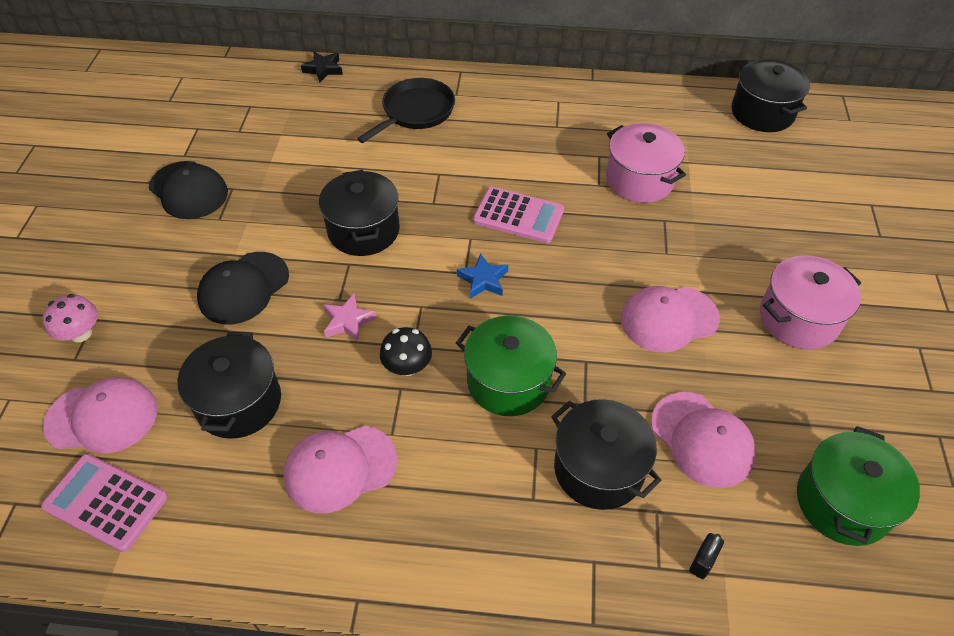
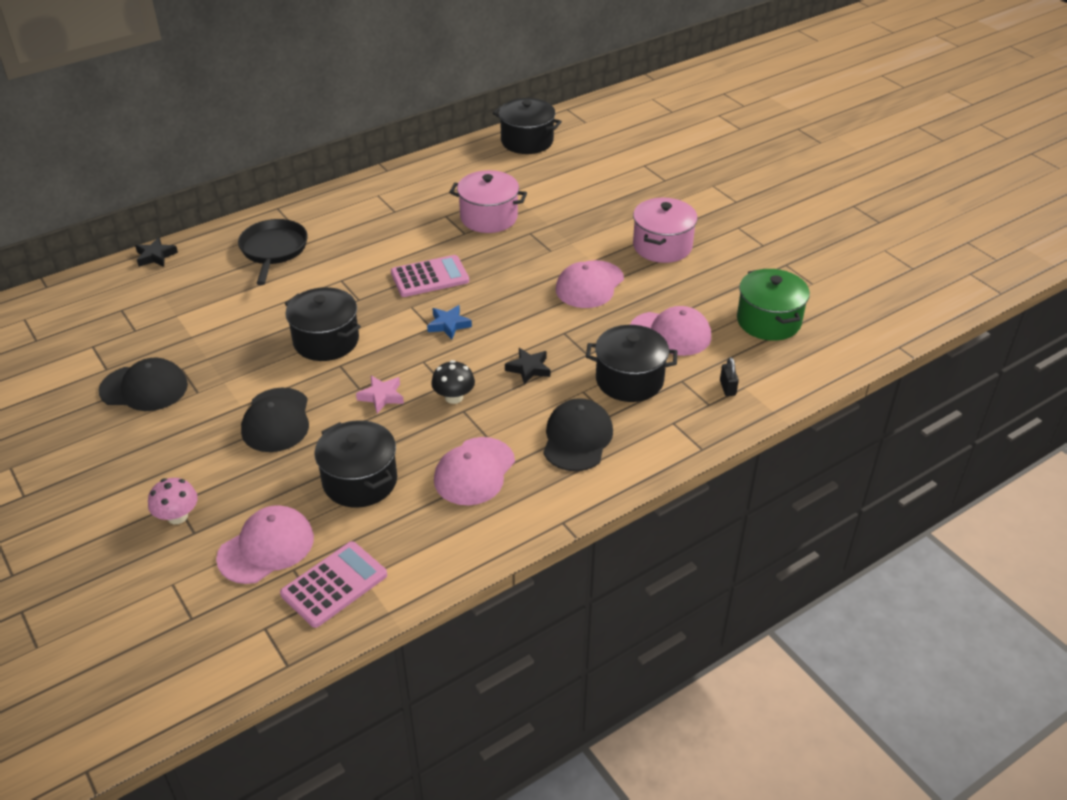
camera: 40 degrees left, 10 degrees down
(106, 502) = (334, 584): pink calculator -> pink calculator turned 150 degrees clockwise
(473, 504) = (577, 438): none -> black cap
(508, 381) = (528, 368): green pot -> black star

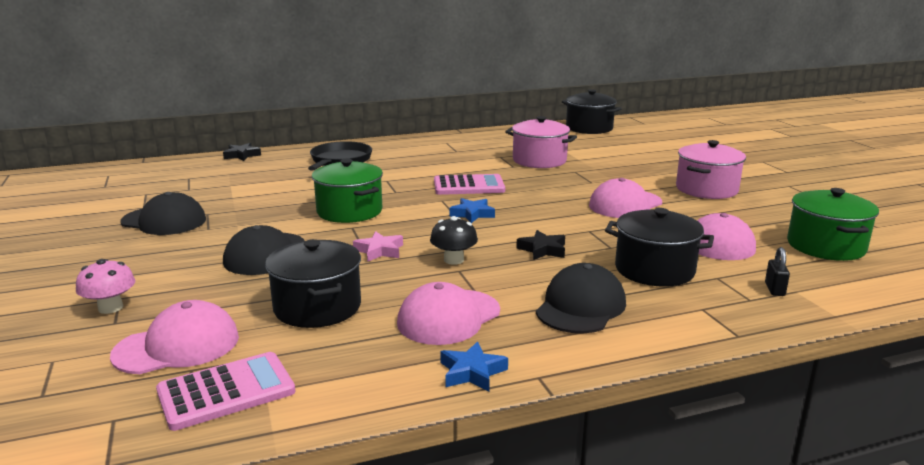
camera: 15 degrees right, 20 degrees down
(326, 341) = (349, 211): black pot -> green pot
(512, 528) = (472, 372): none -> blue star

